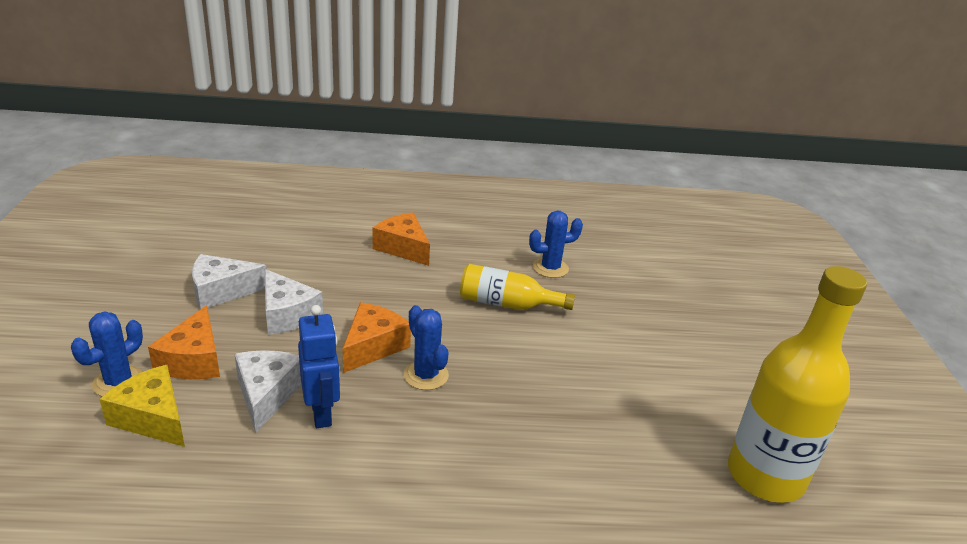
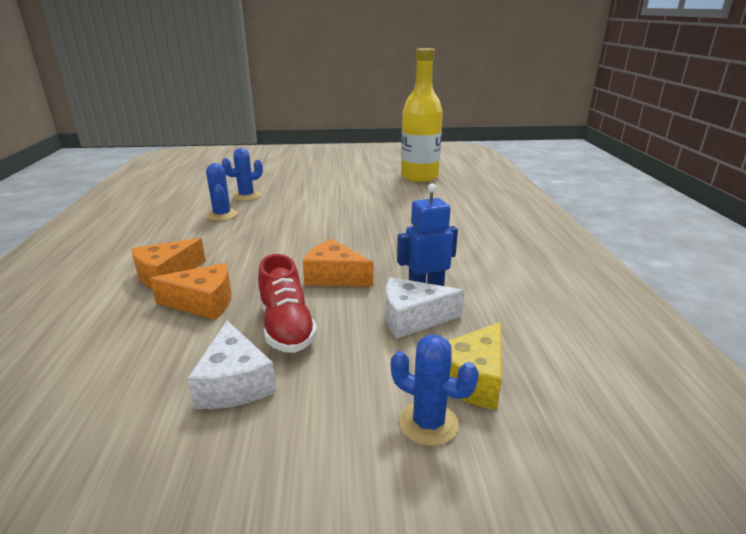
camera: 90 degrees left, 5 degrees down
(193, 360) = (375, 373): orange cheese -> orange cheese (203, 303)
(287, 314) = (286, 327): white cheese -> red shoe
(426, 375) = (367, 254): blue cactus -> blue cactus (246, 196)
(507, 304) = (272, 229): yellow bottle -> none

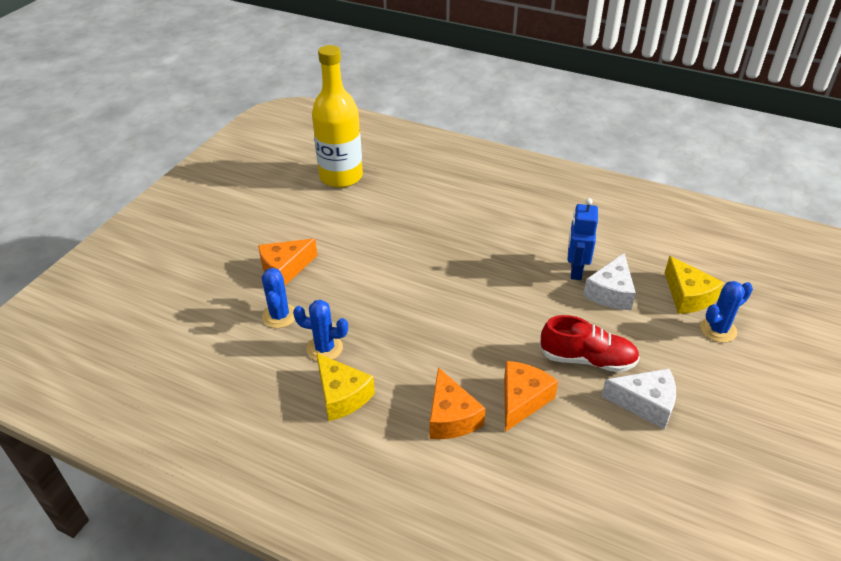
camera: 60 degrees left, 15 degrees up
(174, 231) = (342, 395): none -> yellow cheese
(334, 277) = (525, 310): orange cheese -> orange cheese (285, 269)

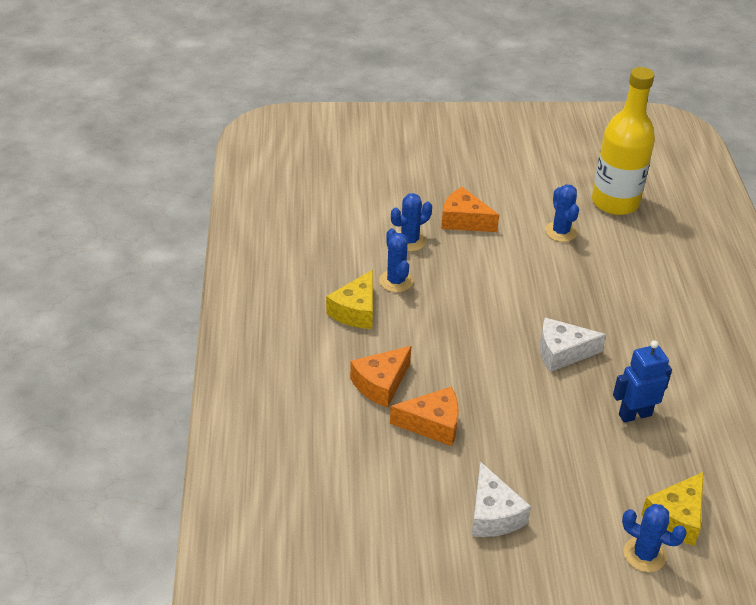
camera: 60 degrees right, 0 degrees up
(349, 219) = (560, 232): none -> blue cactus
(587, 359) = (516, 457): red shoe -> none
(610, 292) = (625, 451): white cheese -> white cheese (562, 352)

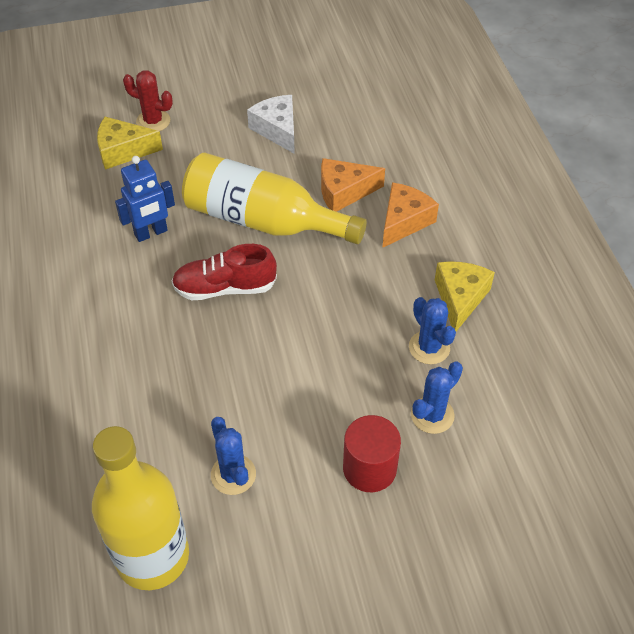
camera: 170 degrees right, 10 degrees up
(464, 220) = (369, 468): orange cheese -> red cylinder
(521, 408) = (263, 221): none -> yellow bottle
(562, 352) = (225, 288): white cheese -> red shoe
(644, 554) = (153, 121): blue cactus -> red cactus
(676, 517) = (123, 151): yellow cheese -> yellow cheese turned 120 degrees counterclockwise

